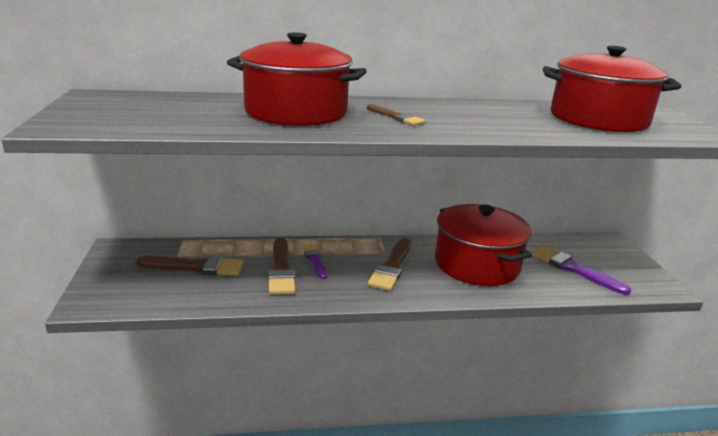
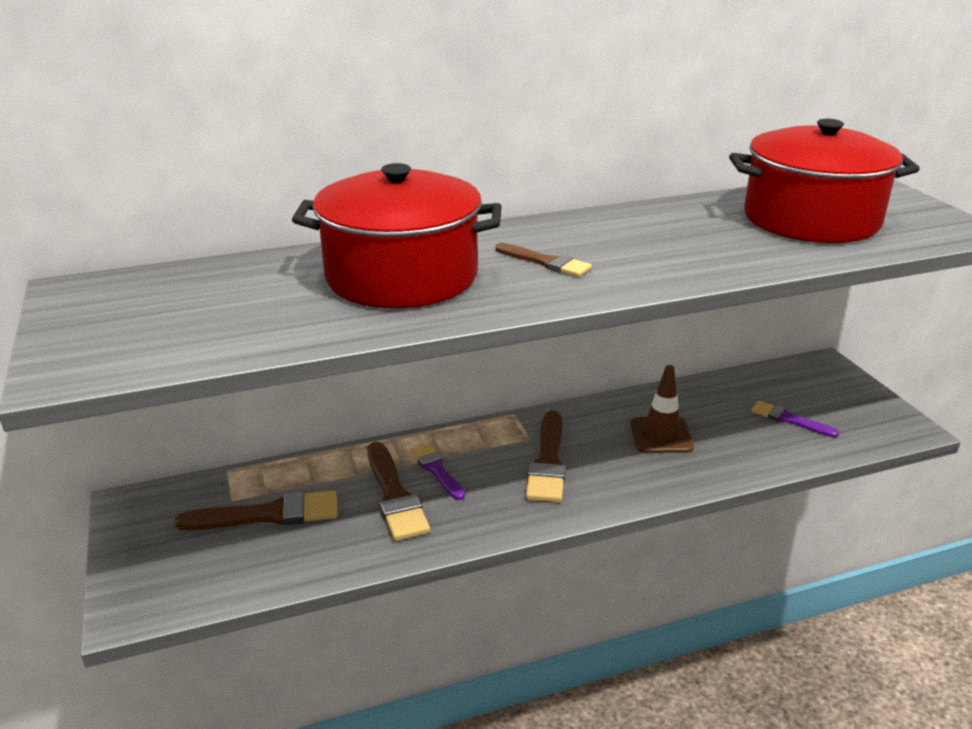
camera: 10 degrees left, 5 degrees up
(476, 264) = (661, 435): red pot -> brown traffic cone
(574, 269) = (789, 419): purple brush -> purple brush, size x0.62

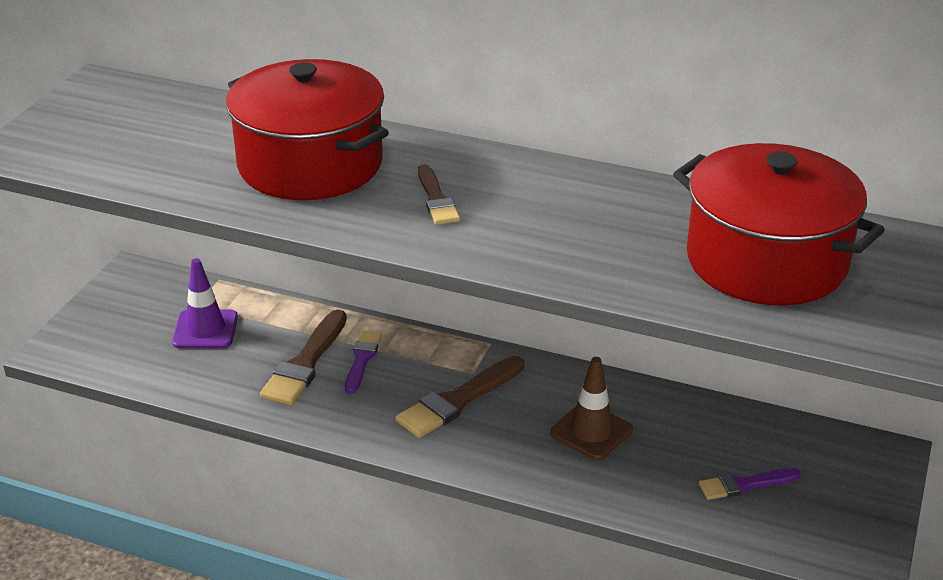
camera: 40 degrees right, 5 degrees up
(268, 514) = (205, 330): brown brush -> purple traffic cone
(789, 419) = (744, 485): purple brush -> purple brush turned 90 degrees counterclockwise

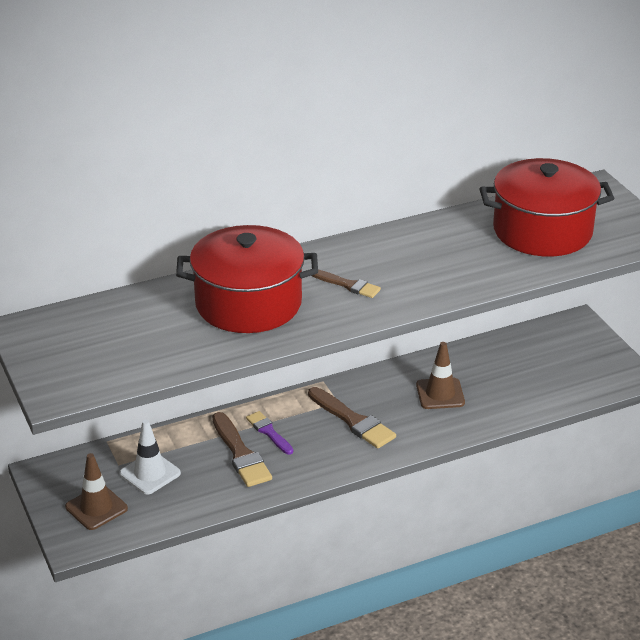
camera: 45 degrees left, 0 degrees up
(119, 331) = (96, 508): none -> brown traffic cone
(205, 330) = (150, 473): purple traffic cone -> white traffic cone
(457, 401) = (353, 421): brown brush -> brown brush turned 45 degrees counterclockwise
(744, 485) = (541, 374): purple brush -> none

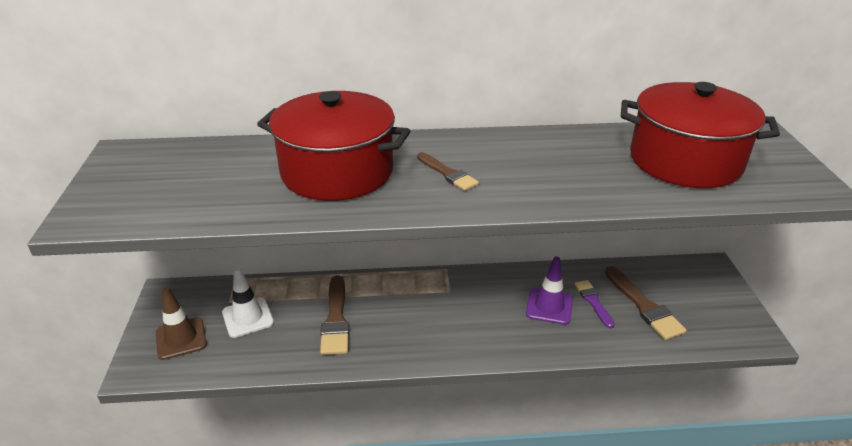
camera: 20 degrees right, 0 degrees up
(268, 432) = (372, 304): purple brush -> purple brush (593, 301)
(353, 421) = (454, 313): brown brush -> brown brush (644, 306)
(440, 394) = (549, 306): brown traffic cone -> purple traffic cone

